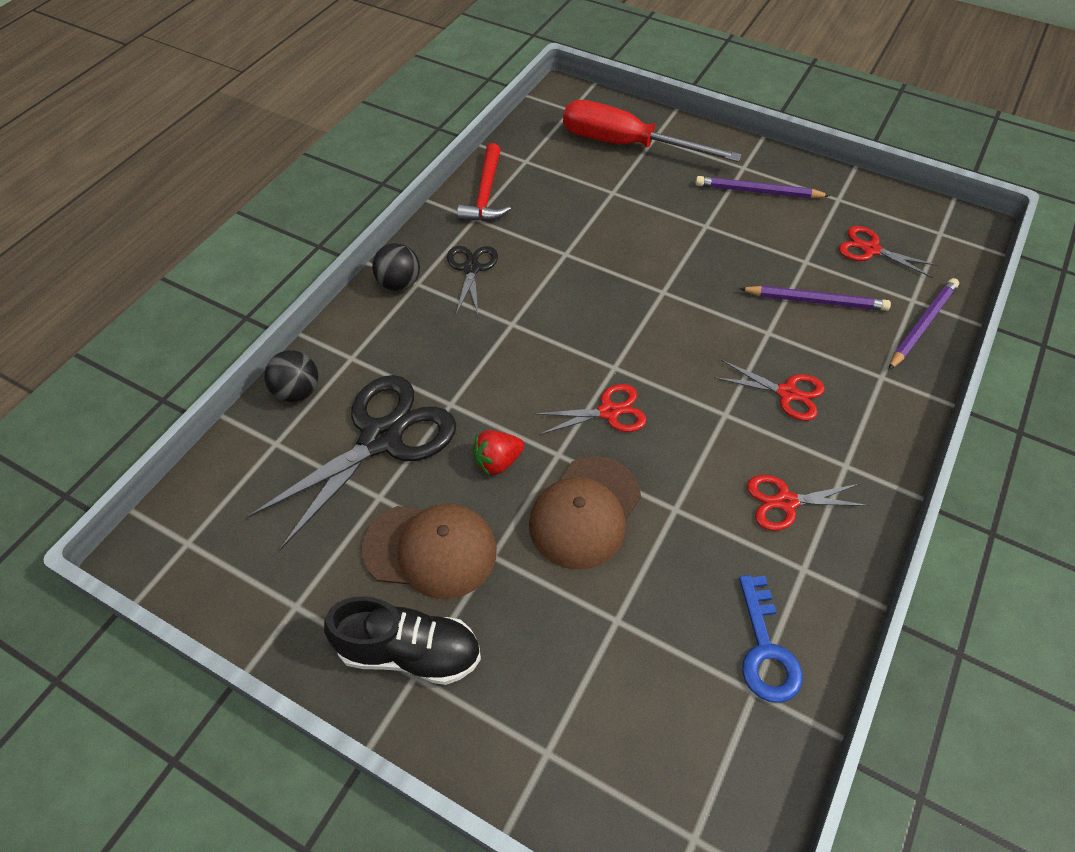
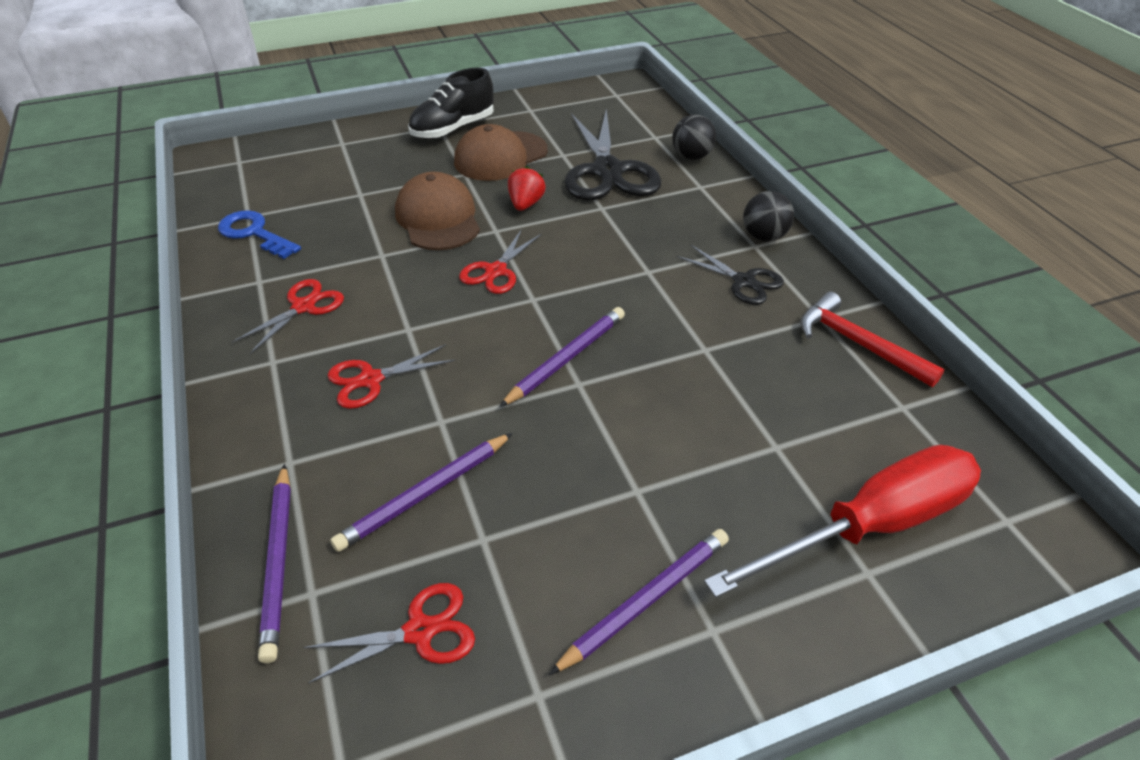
camera: 130 degrees right, 10 degrees down
(649, 310) = (566, 358): none -> purple pencil

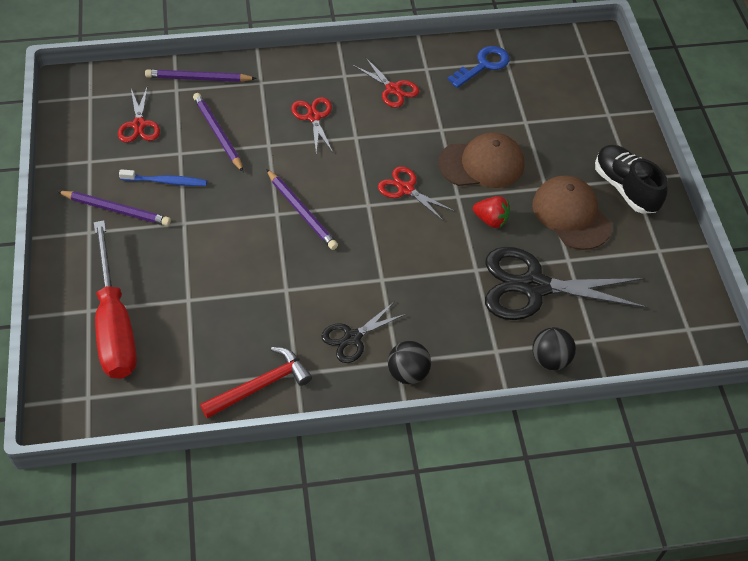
camera: 100 degrees right, 10 degrees up
(556, 541) = (165, 181): none -> blue toothbrush
(646, 600) = (116, 210): purple pencil -> purple pencil turned 45 degrees counterclockwise

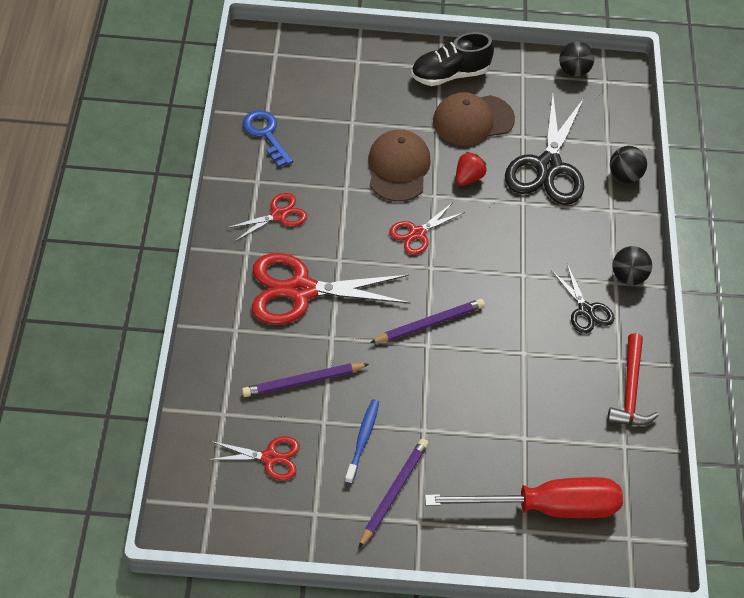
camera: 80 degrees left, 0 degrees up
(198, 78) = (211, 389): purple pencil -> none
(261, 385) = (630, 390): red hammer -> red hammer turned 150 degrees counterclockwise
(313, 117) = (301, 290): red scissors -> red scissors, size x1.91
(687, 297) = (573, 71): none -> black ball

